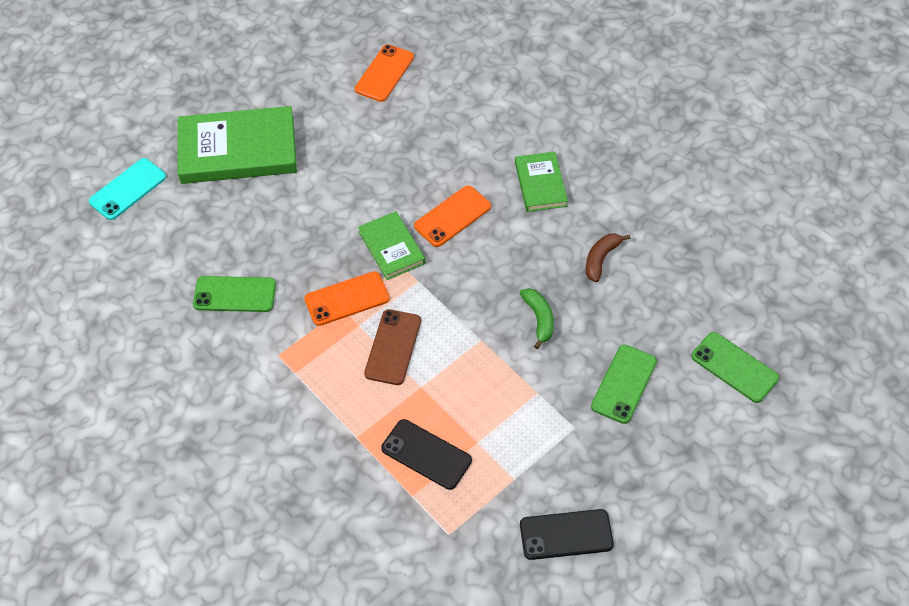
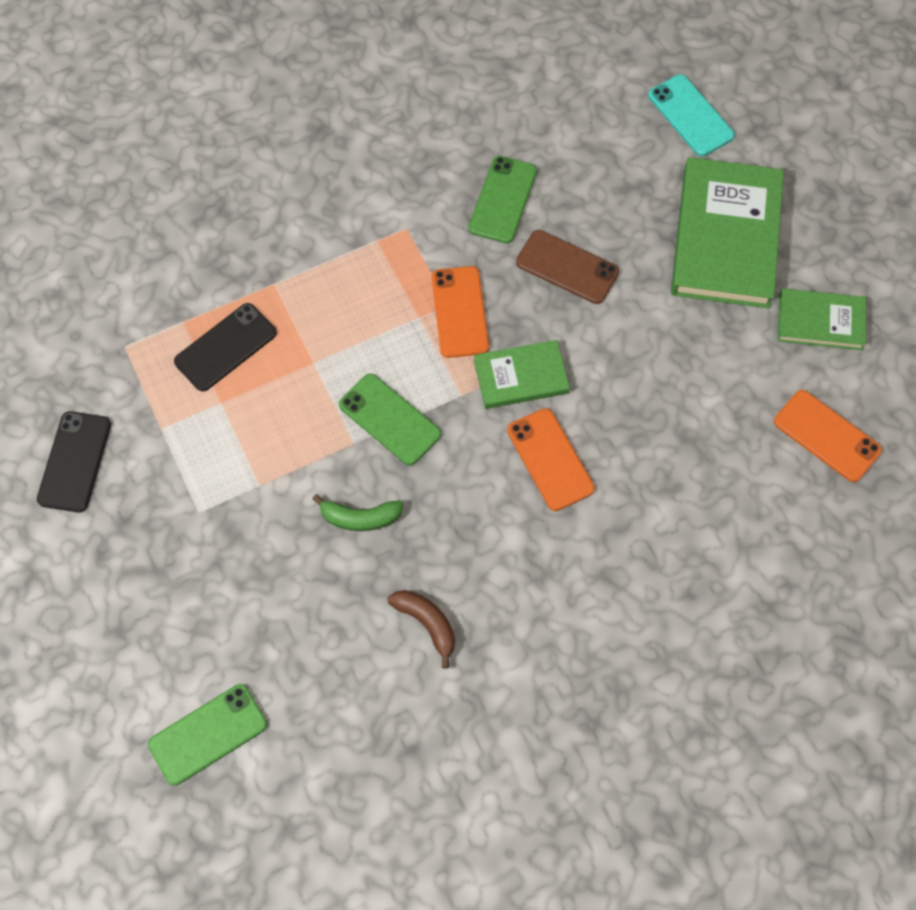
camera: 105 degrees right, 10 degrees up
(393, 347) = (376, 346): brown phone -> brown phone (567, 267)
(540, 184) = (574, 585): green book -> green book (820, 322)
(623, 384) = (235, 588): green phone -> green phone (390, 419)

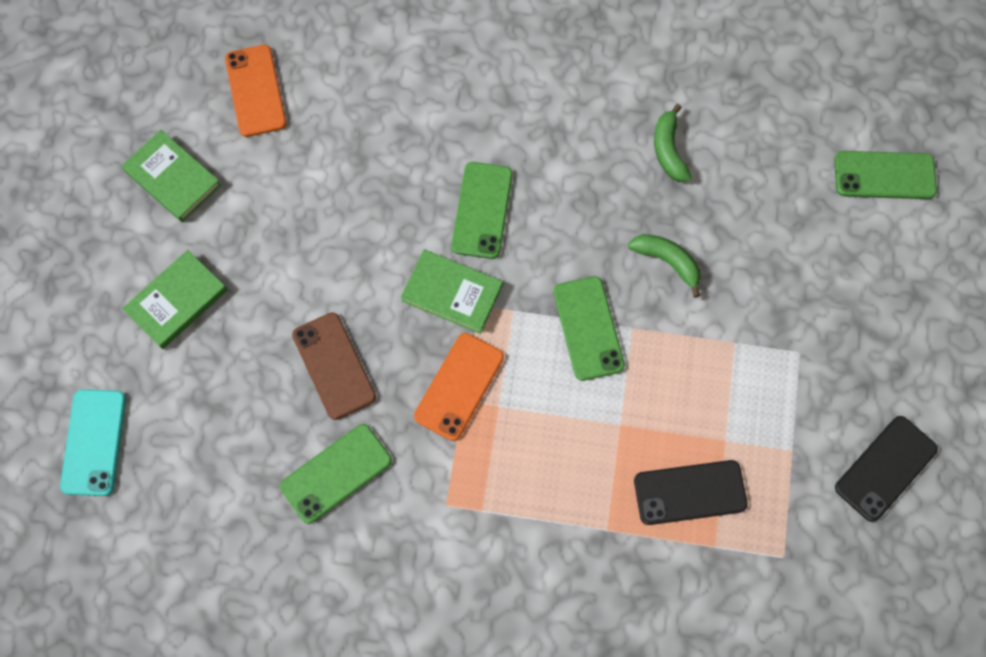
camera: 145 degrees left, 5 degrees up
(427, 623) = (668, 150): brown banana -> green banana
(550, 459) = (482, 210): orange phone -> green phone
(725, 237) = (177, 301): green book -> green book, size x0.55

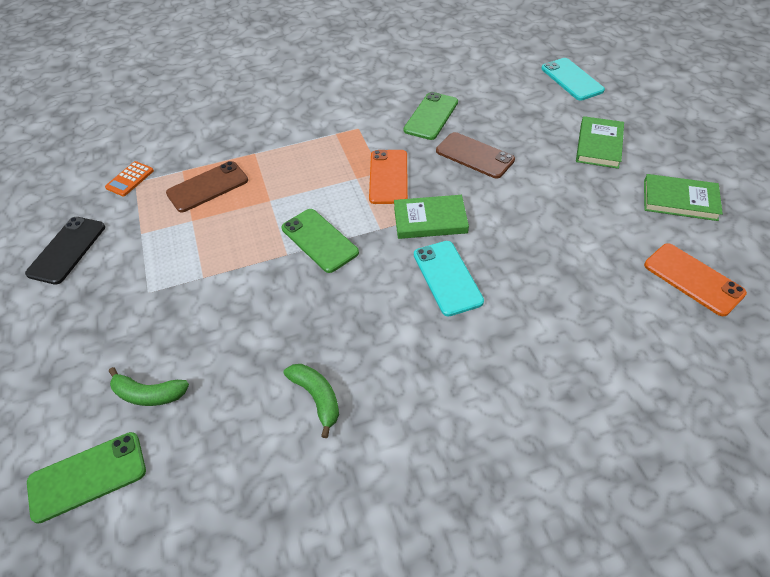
camera: 155 degrees right, 20 degrees down
(482, 210) = (447, 277): green phone -> turquoise phone
(667, 262) = (278, 307): green banana -> green banana (149, 394)
(690, 492) = (208, 187): black phone -> brown phone
(789, 566) = (130, 179): none -> orange calculator

